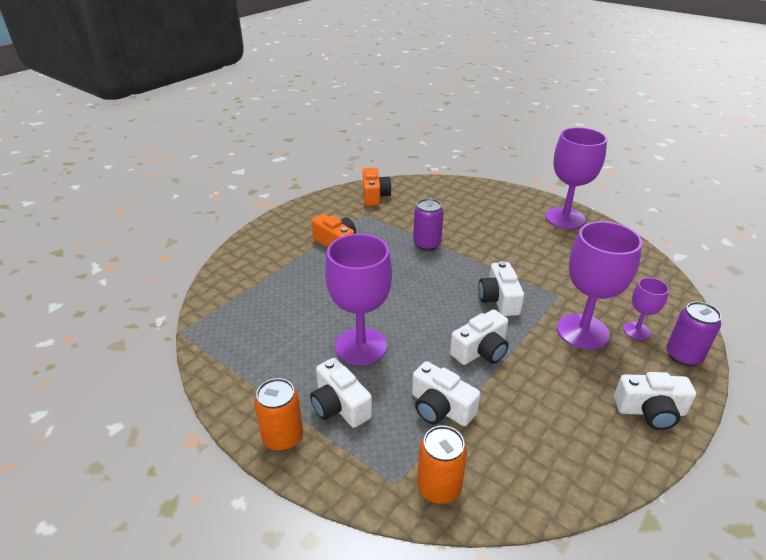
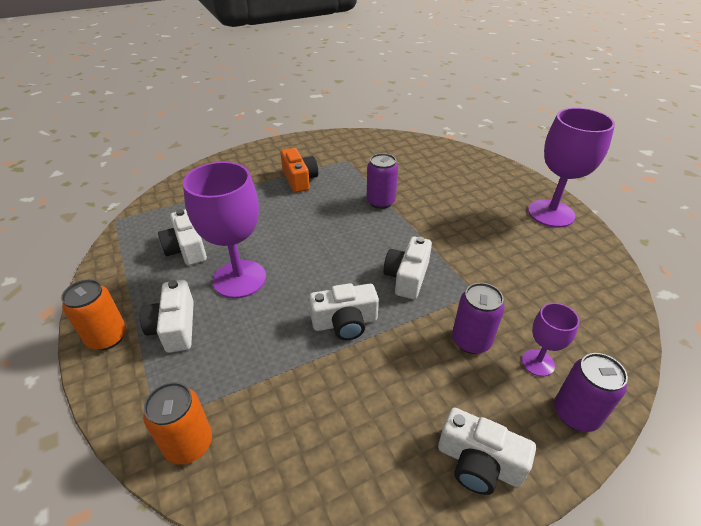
camera: 25 degrees right, 5 degrees up
(375, 196) = (370, 145): orange camera -> none
(440, 408) = (258, 365): white camera -> white camera (186, 249)
(582, 331) = (471, 341): purple goblet -> purple can

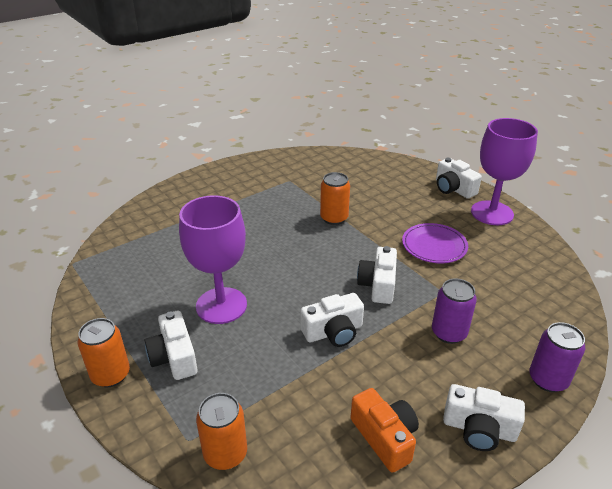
camera: 10 degrees left, 5 degrees down
(186, 249) = (158, 284): white camera -> white camera (453, 189)
(299, 179) = (248, 204): orange camera -> orange camera (385, 437)
(380, 202) = (334, 218): purple can -> orange can
(478, 242) = (434, 246): none -> purple plate
(538, 363) = (509, 343): purple goblet -> none

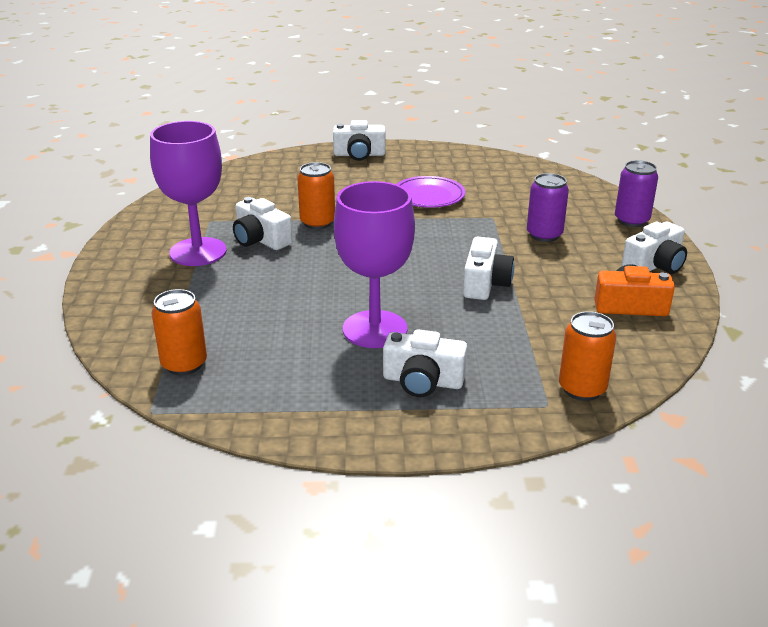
camera: 55 degrees left, 5 degrees down
(111, 375) = (406, 431): orange can -> orange can (184, 364)
(378, 285) = (448, 240): white camera -> white camera (260, 240)
(492, 213) = (418, 155): purple goblet -> purple goblet (198, 252)

